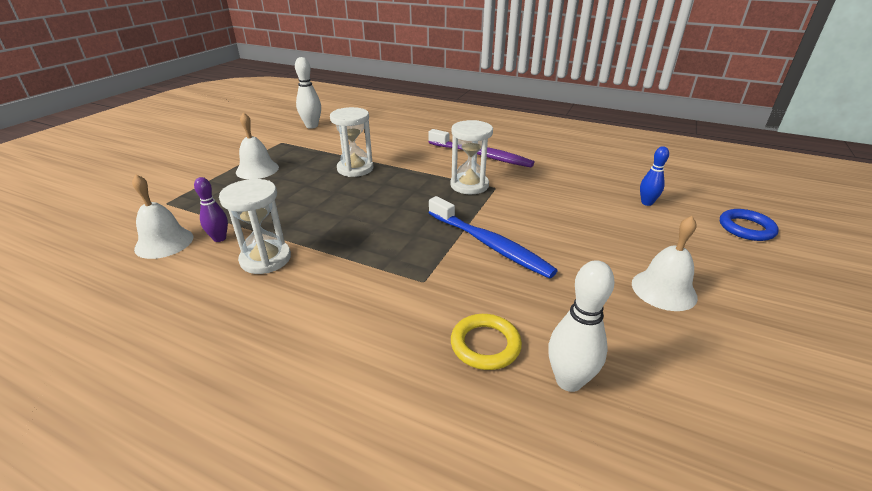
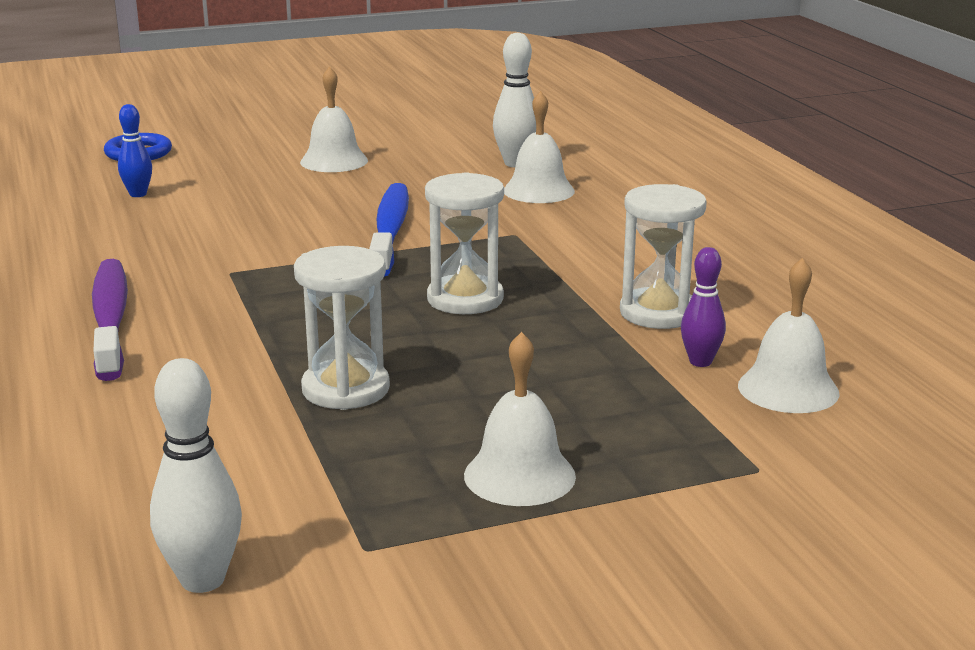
camera: 135 degrees left, 10 degrees down
(469, 185) = (253, 287): white hourglass -> white hourglass (465, 299)
(485, 345) = (538, 190): yellow ring -> white bell

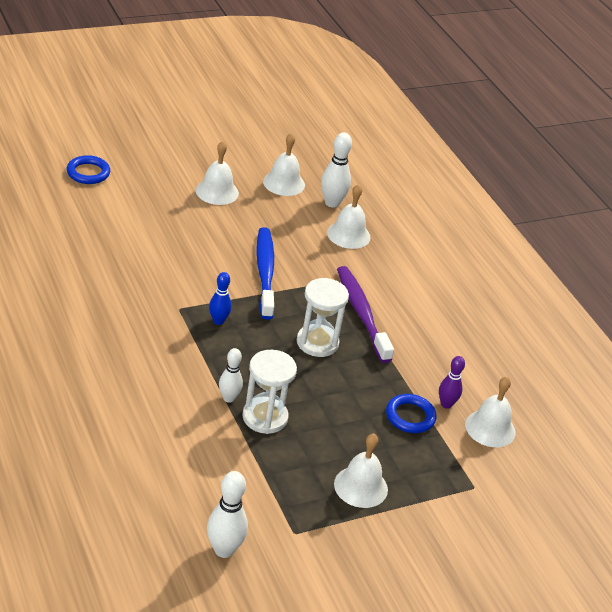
camera: 10 degrees left, 15 degrees up
(110, 319) = (122, 350): purple toothbrush -> purple toothbrush (361, 313)
(138, 194) = (102, 222): blue bowling pin -> blue bowling pin (218, 321)
(283, 368) = (228, 398): none -> white bowling pin
(442, 150) = (284, 183): none -> white bell
(629, 379) = (410, 416): none -> blue ring
(658, 313) = (423, 361): white hourglass -> none

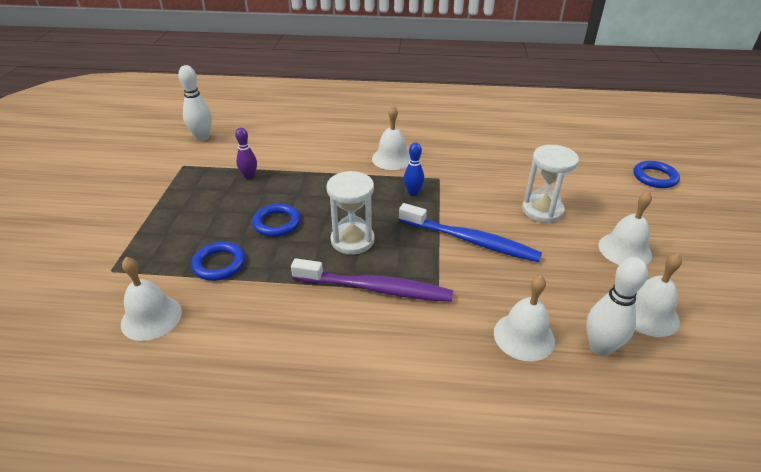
camera: 125 degrees right, 0 degrees up
(228, 398) = (323, 173): white bowling pin -> none
(265, 417) = (290, 184): white hourglass -> white hourglass (542, 210)
(332, 401) = (277, 223): none -> blue ring
(361, 486) = (183, 206): white bell -> white bell (392, 158)
(446, 404) = (209, 297): purple bowling pin -> purple bowling pin (249, 177)

